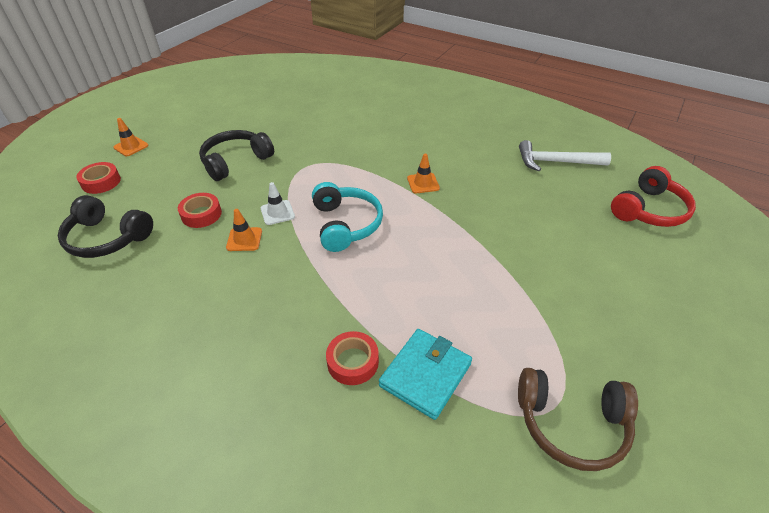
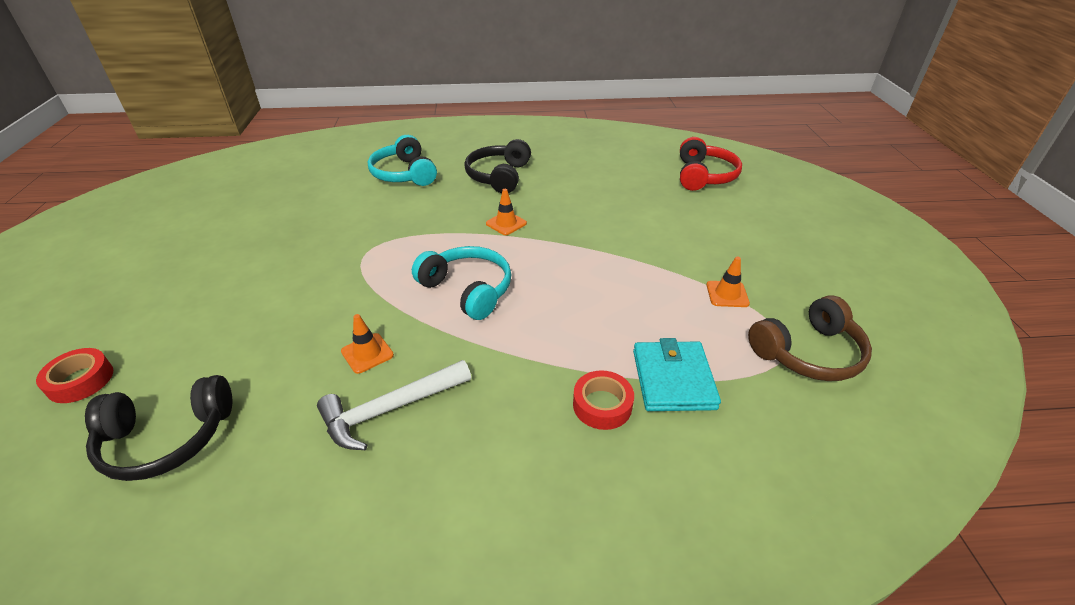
camera: 35 degrees left, 5 degrees down
(131, 146) = (86, 321): orange traffic cone -> orange traffic cone (727, 294)
(201, 214) = (282, 353): red tape -> none
(235, 161) = (269, 281): black headphones -> black headphones (499, 176)
(277, 212) = (379, 310): white traffic cone -> none
(387, 113) = (404, 174): none -> turquoise headphones
(556, 162) = (602, 165): white hammer -> white hammer (391, 409)

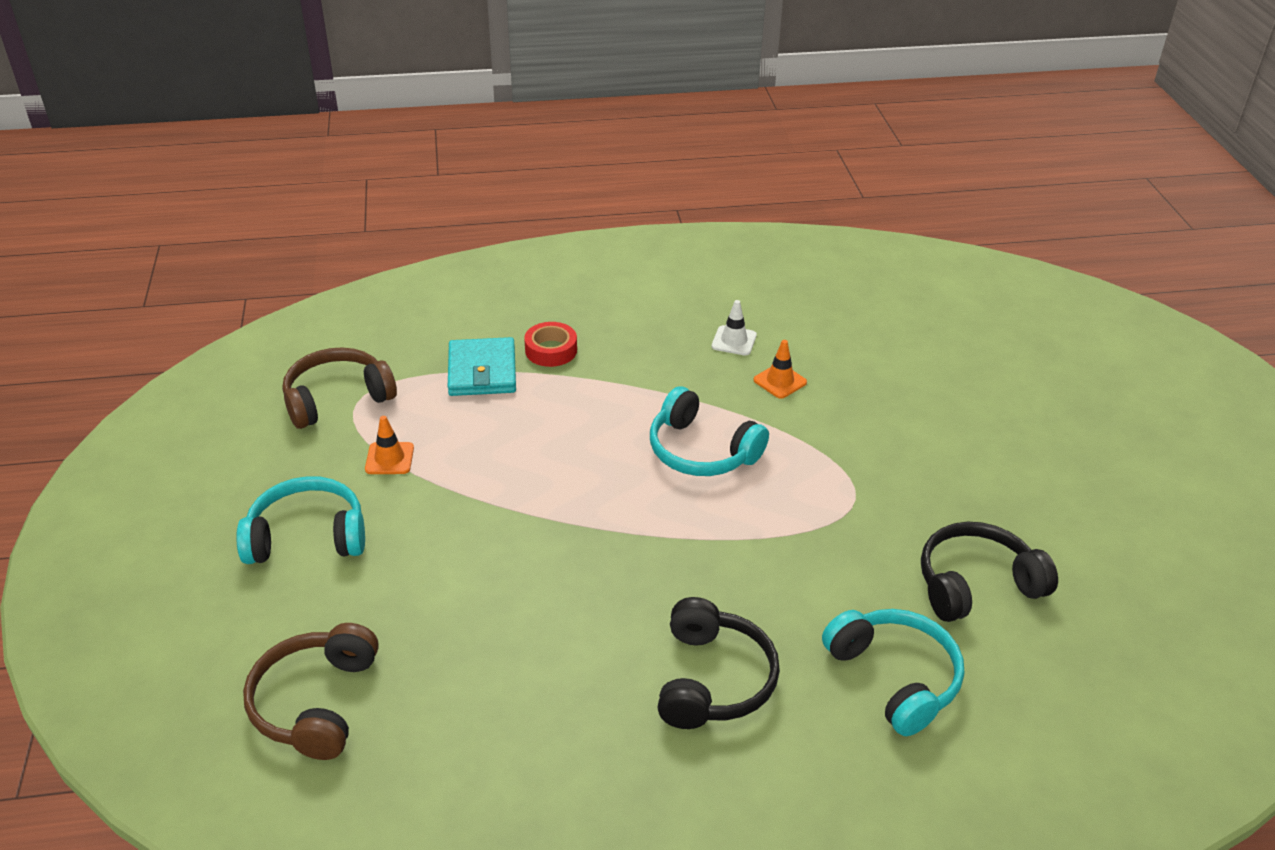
camera: 175 degrees right, 0 degrees up
(80, 380) = (1024, 350): red tape -> none
(167, 439) = (901, 317): black headphones -> black headphones (976, 584)
(391, 409) = (734, 341): white hammer -> white traffic cone
(506, 223) = (676, 560): orange traffic cone -> none
(704, 176) = (315, 702): red headphones -> brown headphones
(758, 245) = (307, 536): none -> turquoise headphones

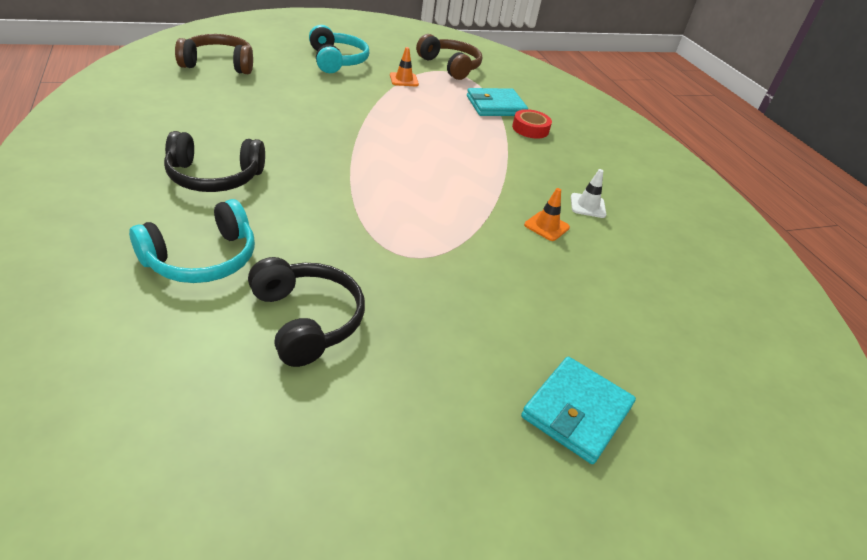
camera: 75 degrees right, 0 degrees up
(701, 451) = (444, 183): turquoise headphones -> none
(1044, 417) = (577, 412): none -> turquoise wallet

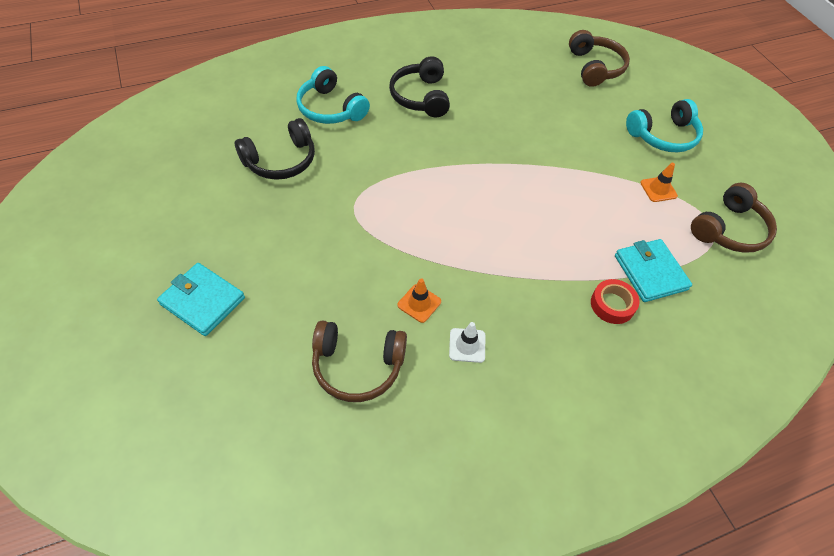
camera: 90 degrees right, 15 degrees up
(630, 276) = (357, 366): none -> brown headphones

